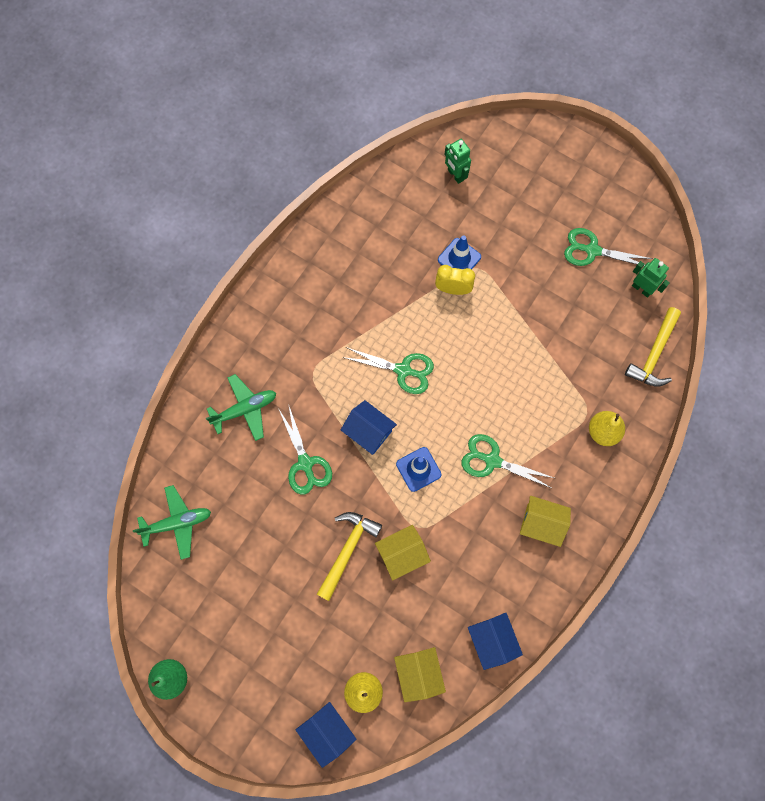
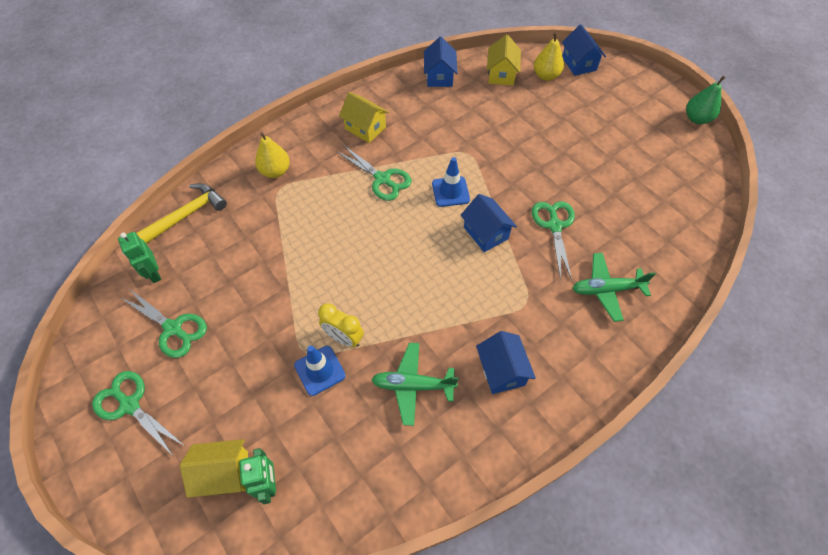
camera: 160 degrees left, 15 degrees down
(177, 523) = (686, 215): green plane -> green plane (413, 385)
(318, 306) = (501, 370): none -> blue house
(347, 550) = (533, 155): yellow hammer -> none
(402, 554) = (488, 140): yellow house -> yellow house (224, 473)
(403, 370) = (431, 275): green scissors -> green scissors (130, 405)

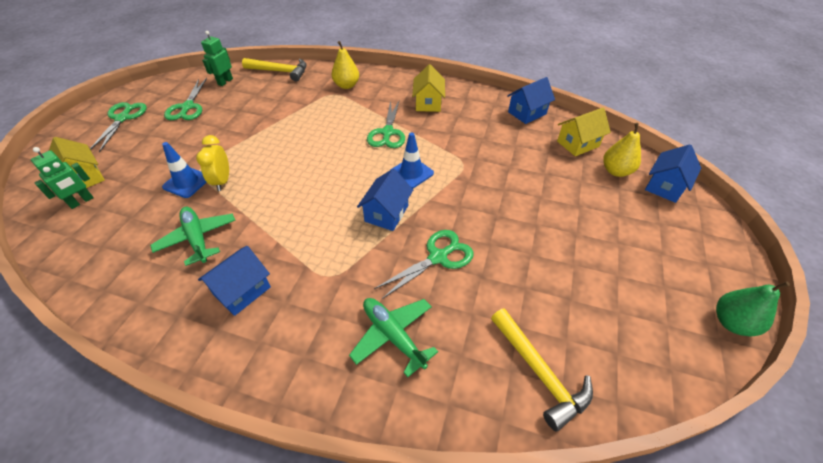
camera: 55 degrees right, 10 degrees down
(678, 228) = (539, 372): none -> yellow hammer

